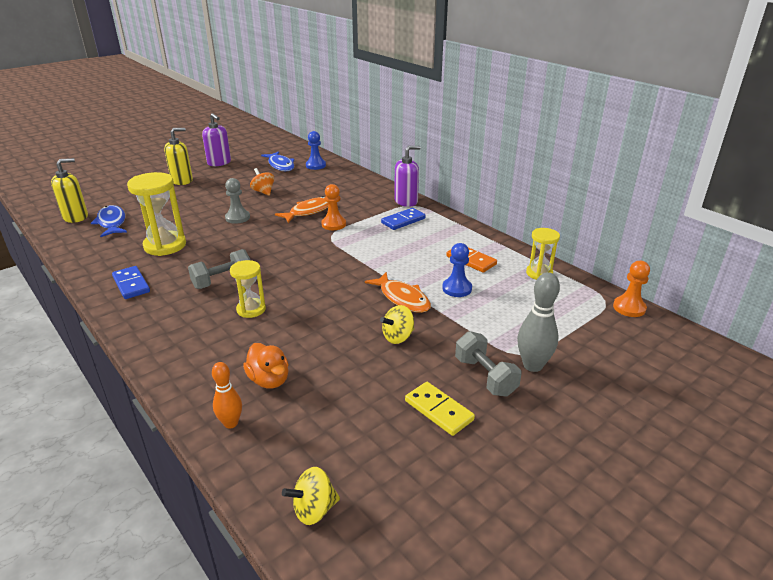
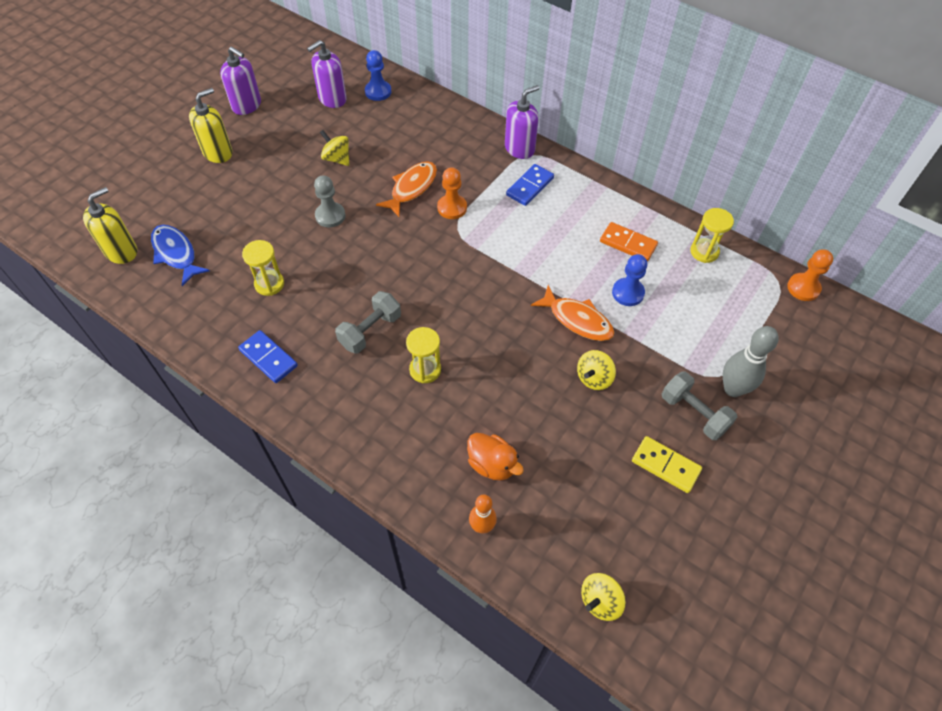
camera: 15 degrees left, 25 degrees up
(165, 245) = (269, 284): yellow hourglass -> yellow hourglass, size x0.60
(263, 192) = (337, 158): orange spinning top -> yellow spinning top
(280, 165) = (332, 99): blue fish -> purple soap dispenser

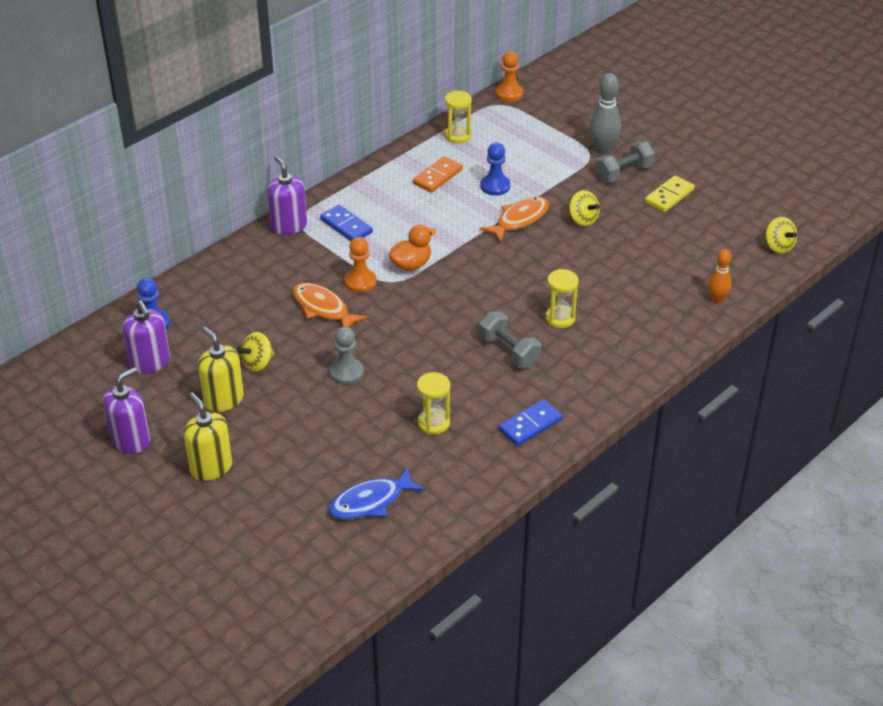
camera: 80 degrees left, 15 degrees down
(121, 251) = (355, 552): yellow soap dispenser -> yellow soap dispenser (223, 399)
(492, 464) = (661, 287): orange duck -> orange duck (411, 265)

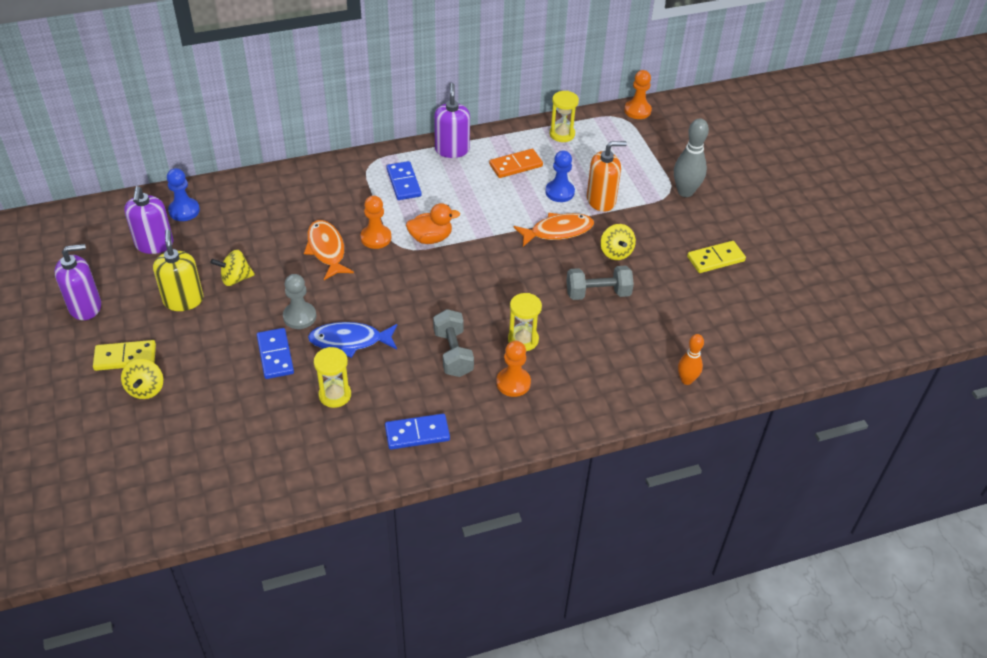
camera: 25 degrees right, 5 degrees up
(211, 467) = (125, 357): yellow soap dispenser -> yellow domino
(289, 226) = (357, 165): purple soap dispenser -> purple soap dispenser (452, 150)
(352, 412) = (275, 355): none -> blue domino
(371, 502) = (225, 447): blue fish -> blue fish (350, 341)
(537, 181) = (601, 200): none -> orange soap dispenser
(579, 355) = (513, 383): none -> orange pawn
(623, 173) = (687, 221): grey dumbbell -> grey dumbbell (598, 293)
(778, 246) = (788, 350): yellow spinning top -> yellow spinning top (146, 389)

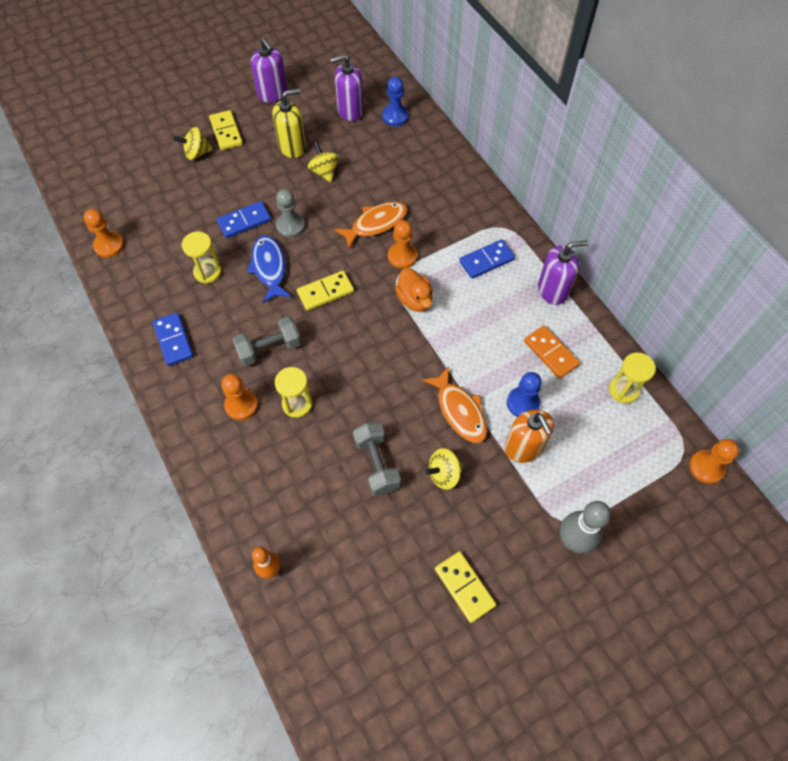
camera: 80 degrees right, 15 degrees up
(255, 488) = (109, 245): none -> orange pawn
(398, 301) = (325, 292): none -> yellow domino

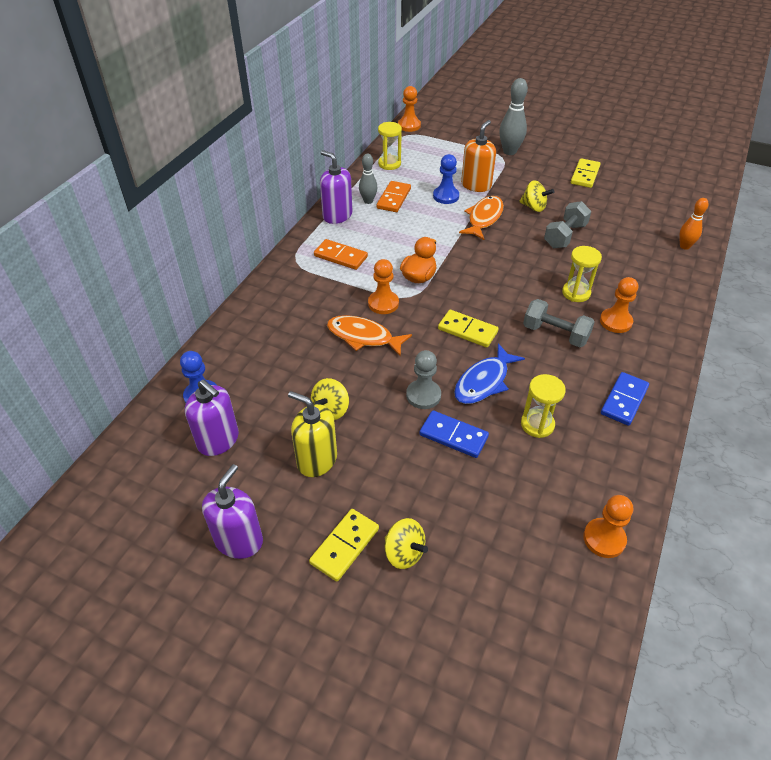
camera: 125 degrees left, 15 degrees down
(486, 260) = (340, 256): blue domino -> orange domino
(561, 329) = (368, 201): none -> grey bowling pin

